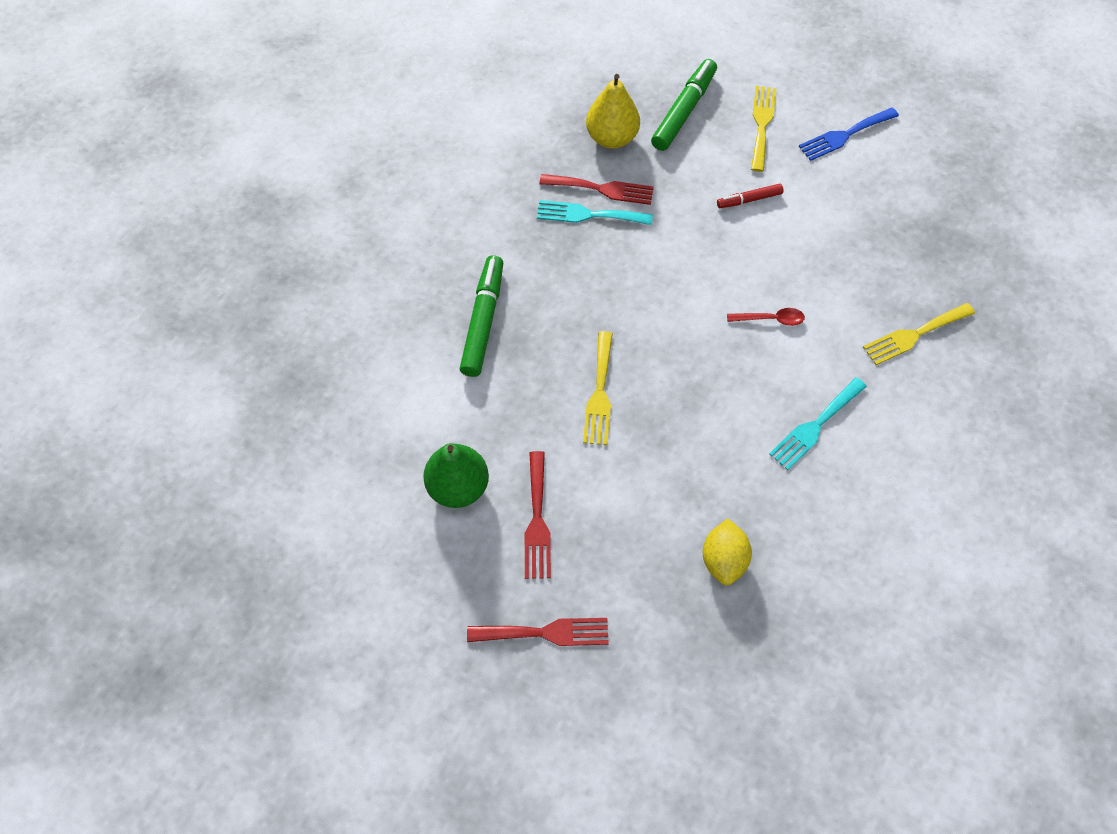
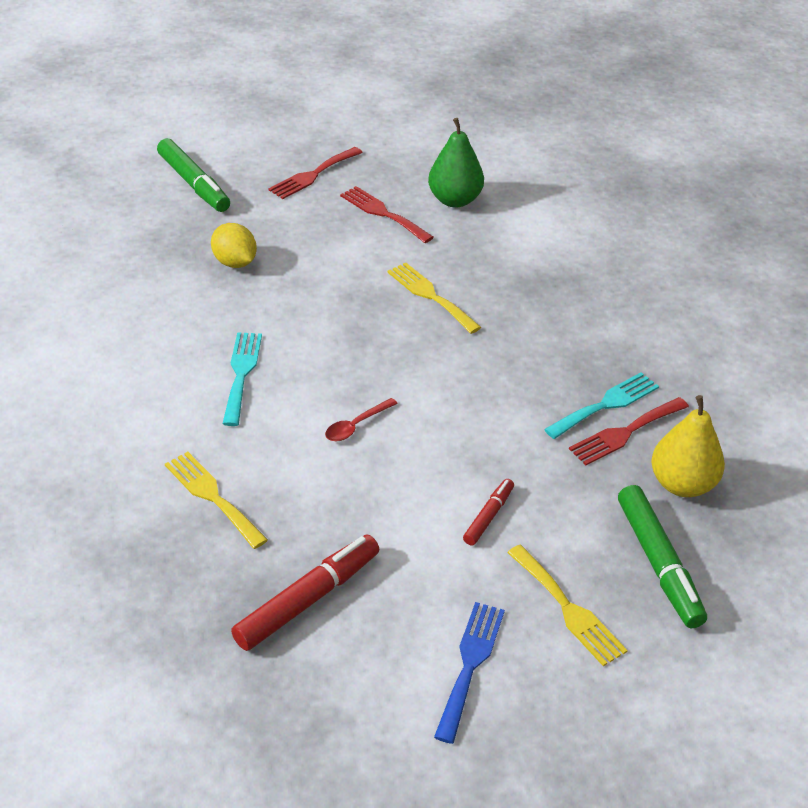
camera: 135 degrees right, 20 degrees down
(483, 321) = (572, 285): green marker -> green marker (194, 184)
(905, 226) = (308, 599): none -> red marker
(914, 335) = (212, 496): yellow fork -> yellow fork turned 60 degrees counterclockwise

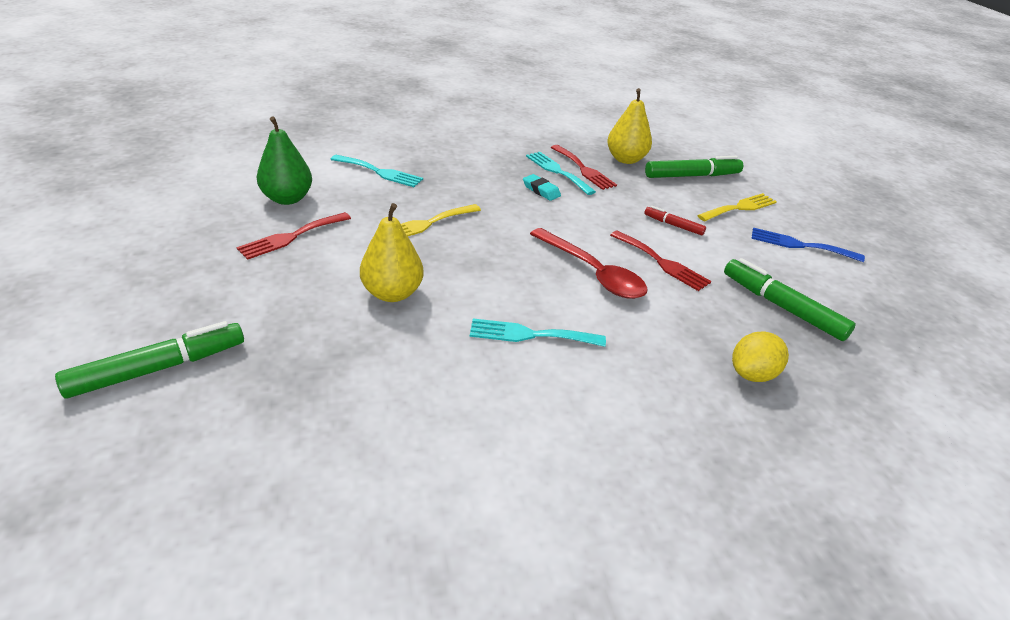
camera: 90 degrees left, 5 degrees down
(212, 496) = (695, 355): yellow fork -> none
(235, 262) = (344, 335): yellow lemon -> yellow lemon (752, 374)
(298, 283) = (392, 293): none -> yellow pear
(308, 599) = (782, 307): red marker -> green marker
(313, 175) = (195, 274): red fork -> red fork (662, 262)
(356, 426) = (593, 273): red spoon -> red spoon, size x1.99
(538, 252) = (380, 172): none -> turquoise fork
(542, 387) = (541, 190): none -> turquoise eraser

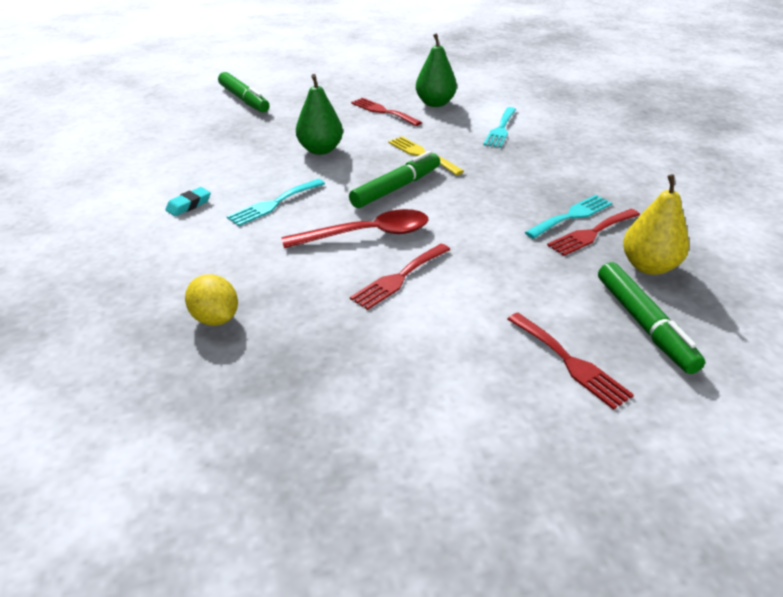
camera: 90 degrees right, 0 degrees up
(392, 293) = (320, 150): yellow pear -> green pear
(530, 334) = (274, 204): turquoise fork -> turquoise fork turned 135 degrees counterclockwise
(541, 190) = (518, 206): turquoise eraser -> turquoise eraser (189, 205)
(593, 273) = (368, 234): red spoon -> red spoon turned 150 degrees counterclockwise
(673, 225) = (486, 293): red marker -> none
(739, 207) = (570, 362): yellow fork -> red fork
(782, 307) = (328, 361): green marker -> green marker (396, 188)
(800, 245) = (485, 411): blue fork -> none

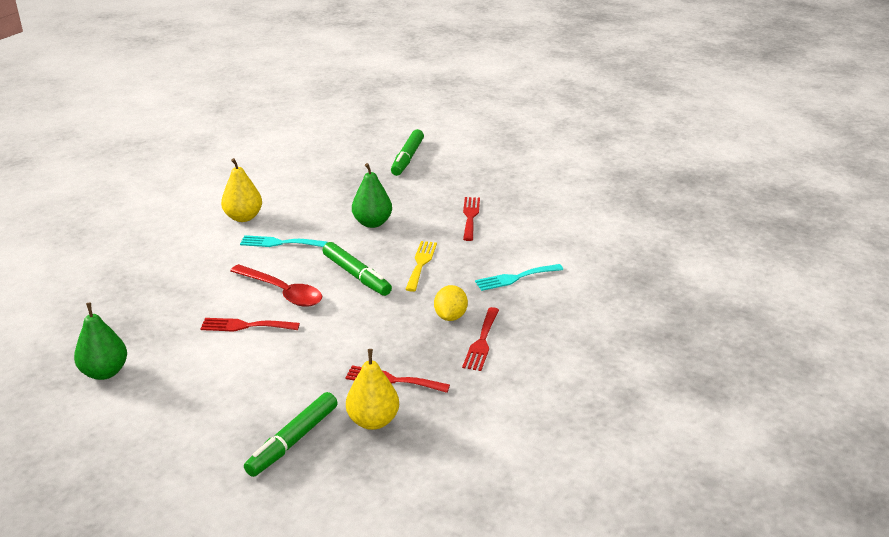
camera: 50 degrees right, 5 degrees down
(189, 205) = (243, 217): turquoise eraser -> yellow pear
(215, 318) = (143, 286): yellow lemon -> yellow lemon (450, 316)
(396, 188) = (356, 275): green marker -> green marker turned 45 degrees clockwise
(435, 103) = (519, 231): green pear -> green pear (105, 372)
(570, 362) = (220, 424): red fork -> red fork (482, 342)
(571, 216) = (408, 362): turquoise fork -> none

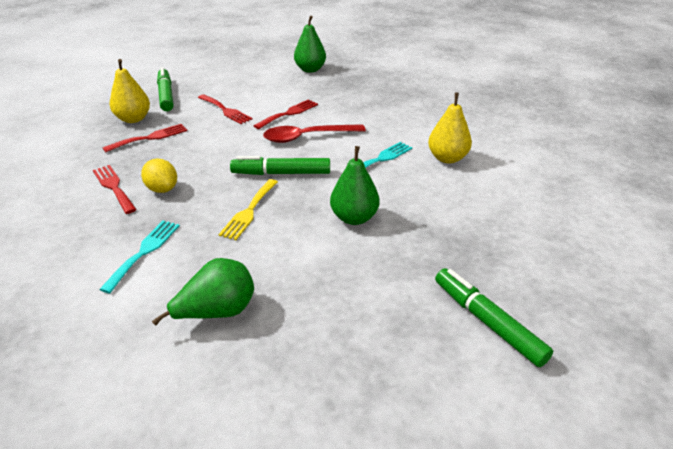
camera: 130 degrees right, 5 degrees up
(421, 263) = (249, 211): yellow fork -> yellow fork turned 60 degrees clockwise
(470, 216) = (282, 290): red fork -> red fork (225, 110)
(514, 226) = (217, 312): none -> green pear

